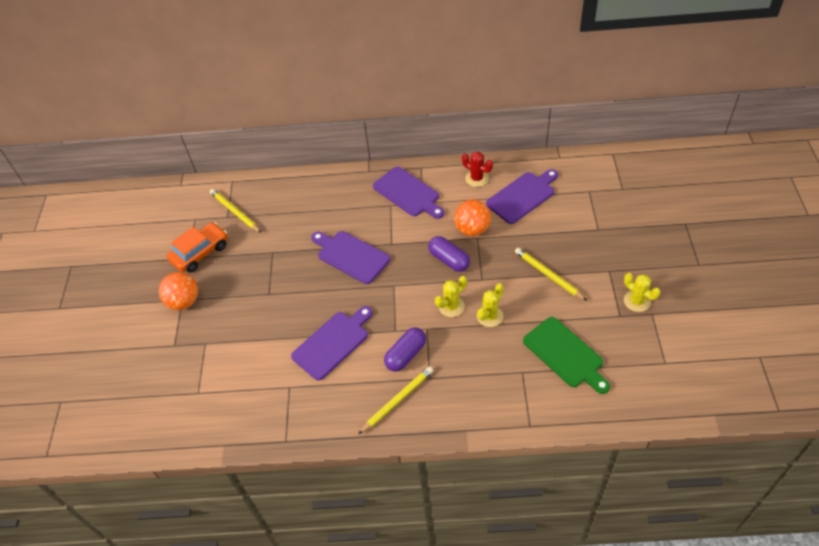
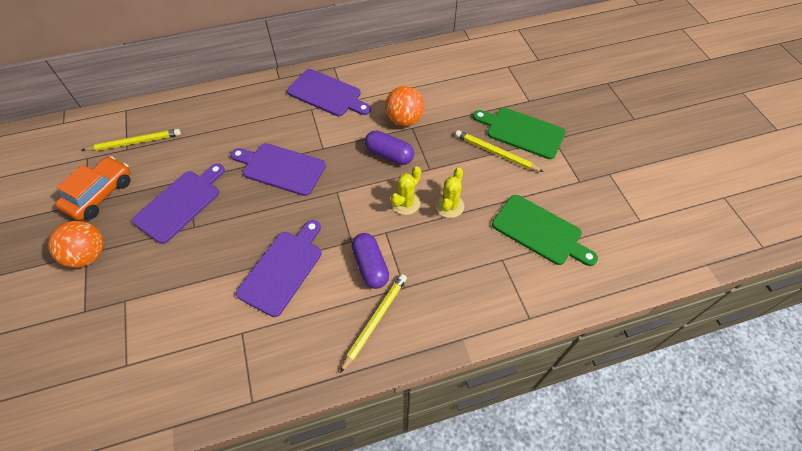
camera: 20 degrees left, 5 degrees up
(235, 212) = (135, 142): yellow pencil -> yellow pencil turned 135 degrees clockwise
(406, 355) = (370, 266): purple capsule -> purple capsule turned 45 degrees counterclockwise
(477, 178) = (394, 70): red cactus -> none
(522, 196) = (445, 80): purple cutting board -> purple cutting board (180, 204)
(580, 259) = (522, 132): none -> green cutting board
(637, 301) = (590, 164): yellow cactus -> none

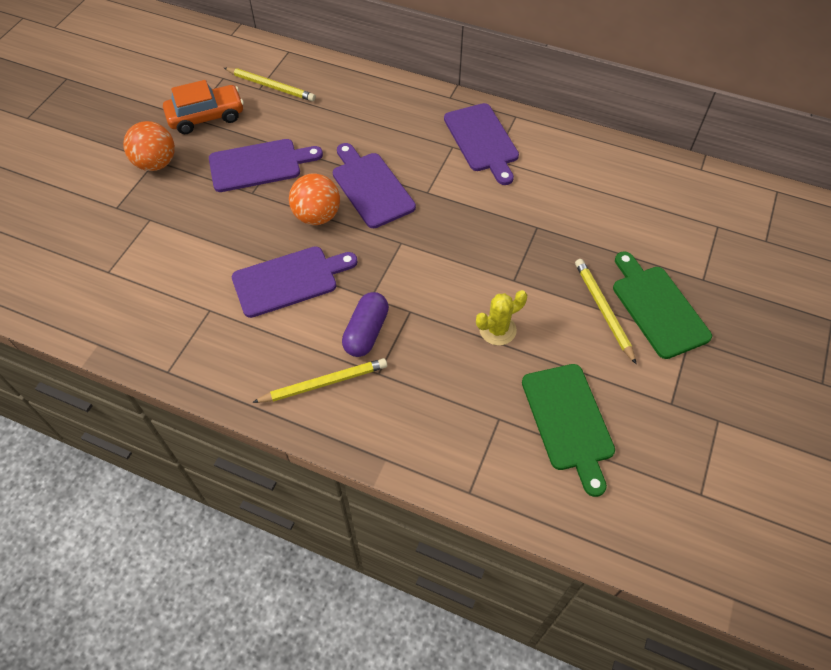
camera: 40 degrees right, 0 degrees up
(389, 155) = (486, 239): purple capsule -> none
(404, 120) = (536, 214): orange ball -> orange ball (317, 216)
(405, 203) = (456, 297): yellow cactus -> none

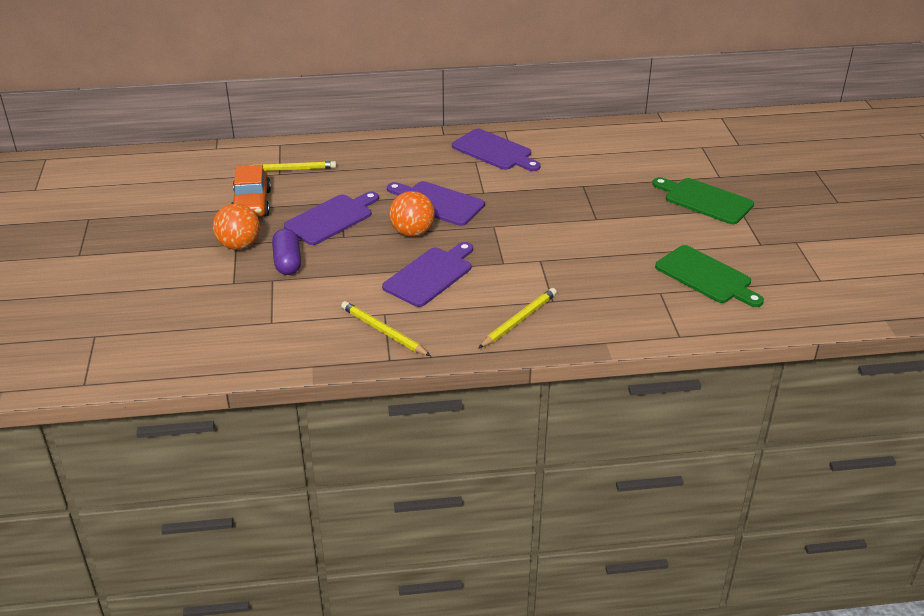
camera: 30 degrees left, 20 degrees down
(206, 117) = (252, 204): orange car -> orange car turned 135 degrees clockwise
(366, 332) = (520, 282): purple capsule -> purple capsule (287, 262)
(497, 330) = (612, 248): yellow cactus -> none
(603, 310) = (672, 213): yellow pencil -> yellow pencil (384, 331)

